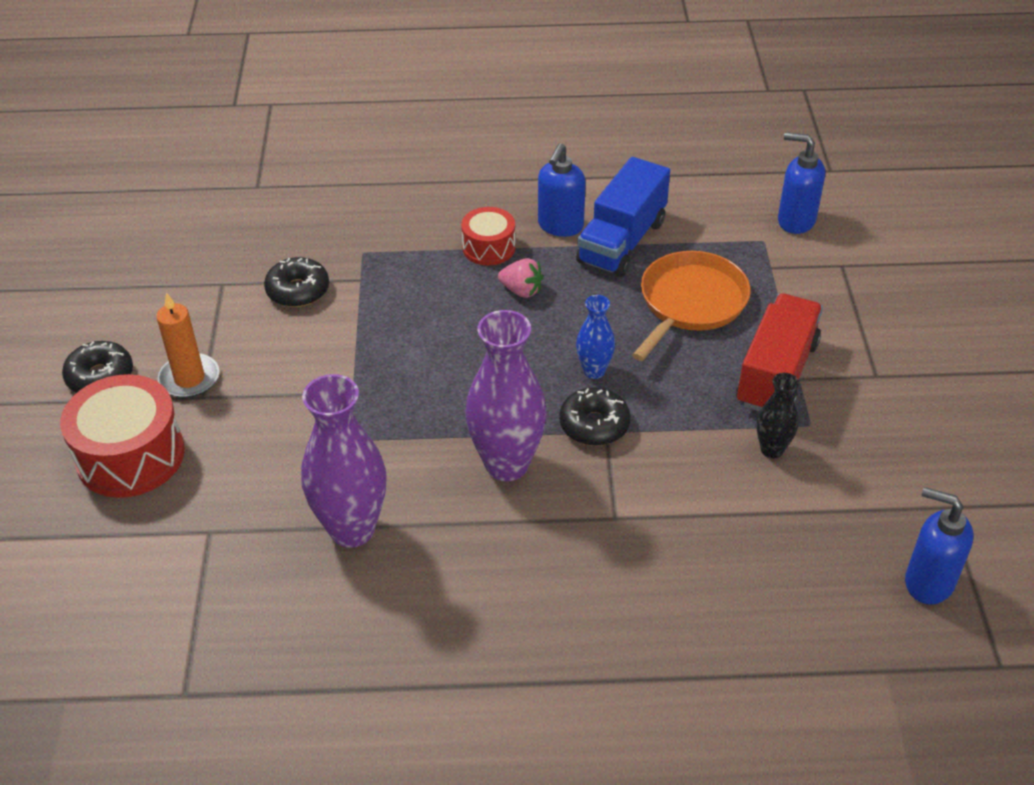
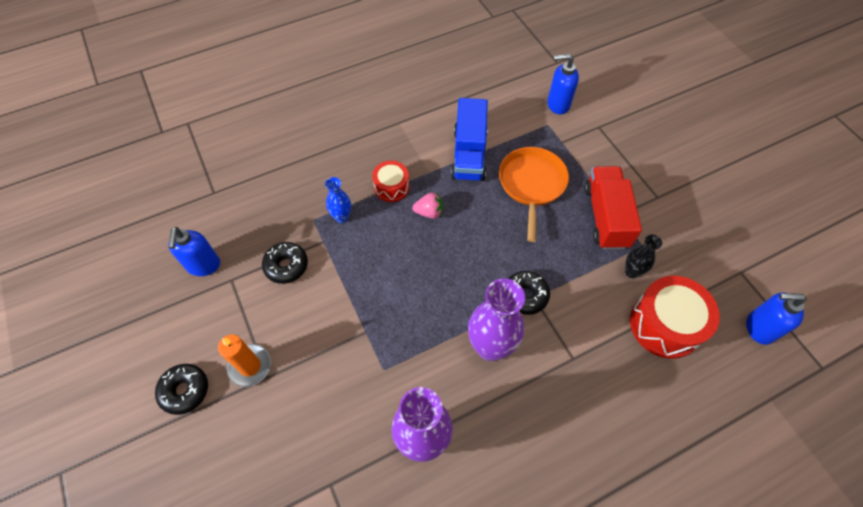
camera: 25 degrees left, 15 degrees up
(130, 456) = (242, 447): red drum -> red drum (665, 324)
(560, 226) = (426, 155): blue soap dispenser -> blue soap dispenser (203, 265)
(594, 371) = (504, 256): blue vase -> blue vase (342, 217)

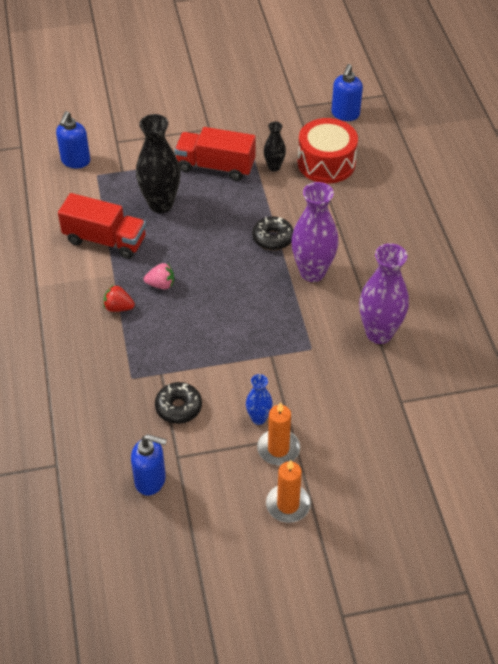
camera: 75 degrees left, 10 degrees down
(185, 391) = (288, 505): black donut -> orange candle
(342, 217) = (138, 353): blue vase -> blue vase (258, 418)
(391, 187) = (118, 307): red drum -> red strawberry
(429, 212) = (161, 284): pink strawberry -> pink strawberry turned 75 degrees clockwise
(469, 154) = (105, 240): blue truck -> red truck
(531, 184) = (161, 204): orange pan -> black vase

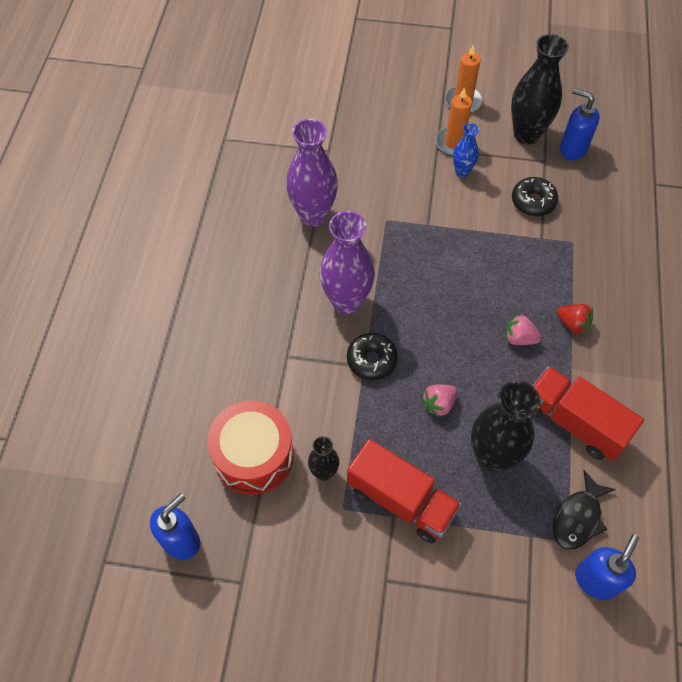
camera: 160 degrees left, 10 degrees up
(92, 188) = (578, 517): none -> black fish
(205, 483) = (526, 134): none -> black vase
(210, 224) = (438, 404): none -> pink strawberry

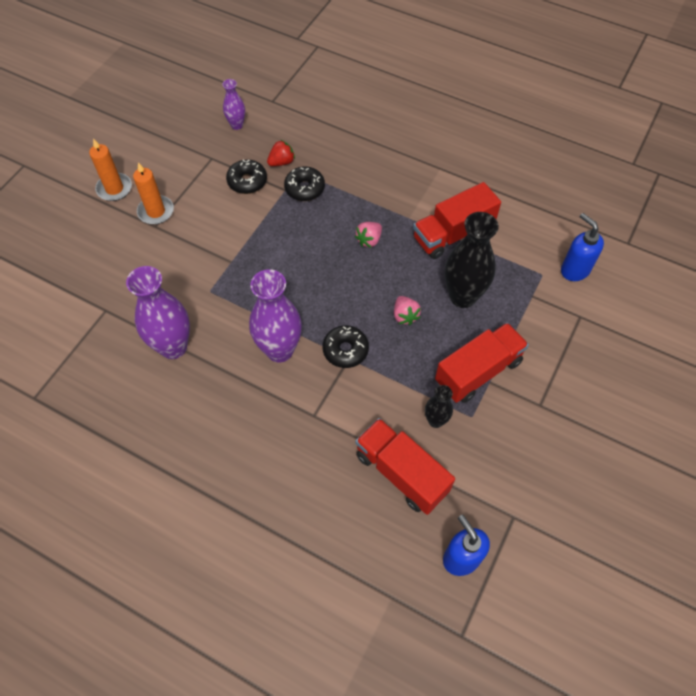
camera: 70 degrees left, 0 degrees up
(254, 456) = (401, 473): red drum -> red truck
(462, 171) = (189, 217): blue vase -> none
(526, 134) = (178, 159): black vase -> none
(553, 255) = (304, 188): none -> black donut
(572, 149) = (210, 136): blue soap dispenser -> none
(572, 324) = (371, 202): red strawberry -> red strawberry (281, 162)
(578, 517) = (526, 261): black fish -> none
(601, 165) = (237, 125): none -> purple vase

